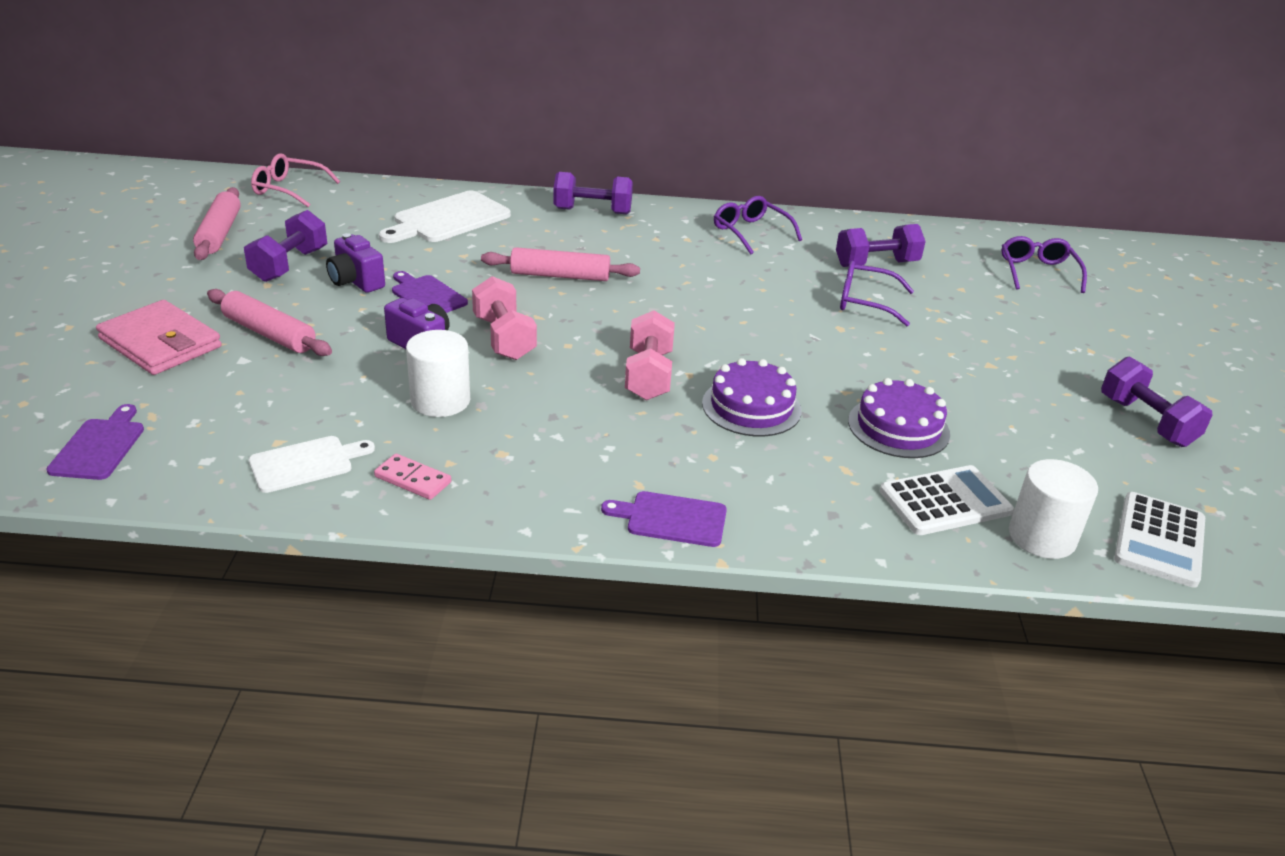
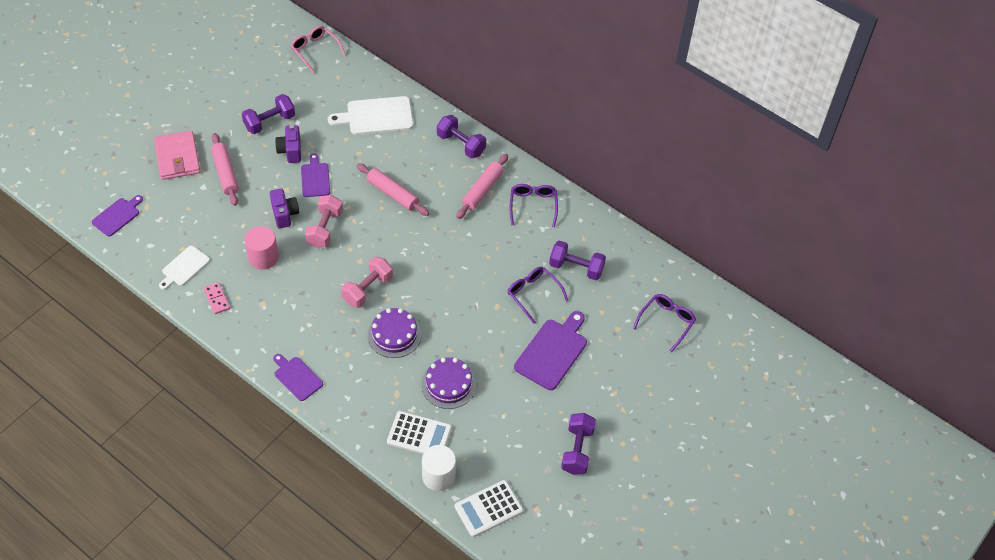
camera: 35 degrees right, 20 degrees up
(219, 233) = (255, 78): pink rolling pin -> pink rolling pin (482, 190)
(306, 463) = (184, 267): white cutting board -> white cutting board turned 120 degrees clockwise
(440, 401) = (263, 257): white cylinder -> pink cylinder
(968, 343) = (552, 352): none -> purple cutting board

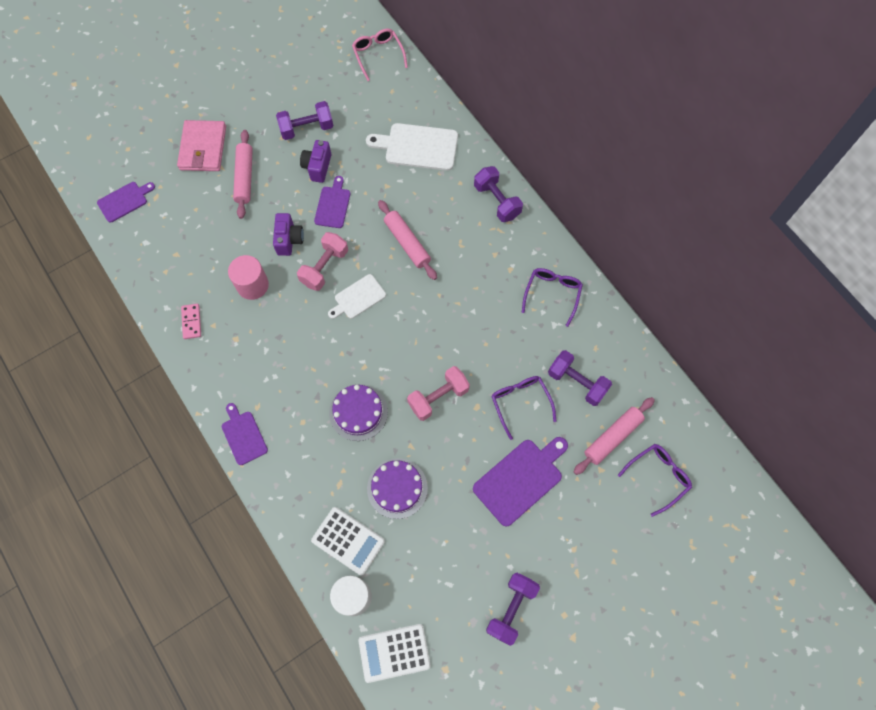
camera: 20 degrees right, 15 degrees up
(184, 267) = (171, 276): white cutting board -> white cutting board (358, 298)
(367, 289) = (347, 350): pink dumbbell -> pink dumbbell (438, 397)
(482, 190) = (503, 262): pink rolling pin -> pink rolling pin (612, 437)

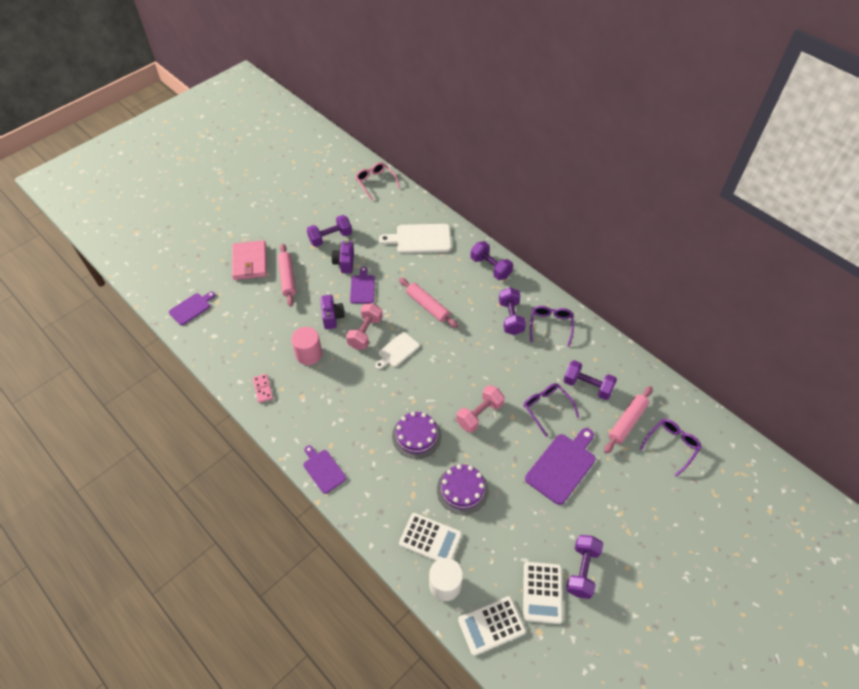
camera: 10 degrees left, 15 degrees down
(460, 626) = (542, 592): none -> white calculator
(505, 275) = (510, 318): none -> purple dumbbell

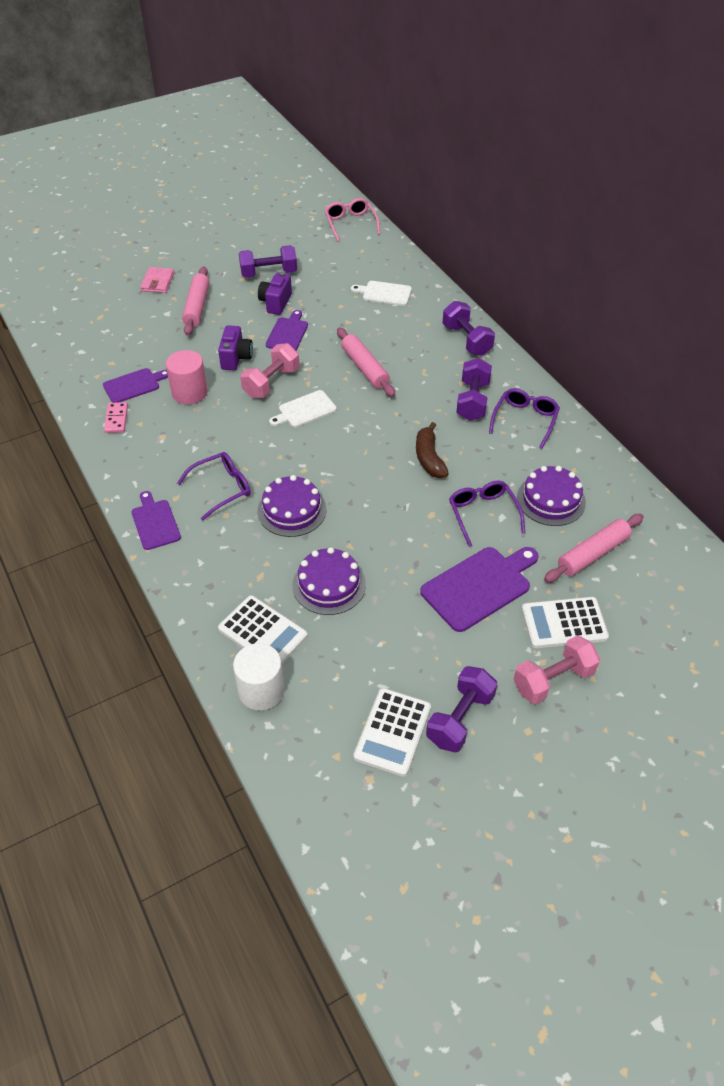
camera: 15 degrees right, 5 degrees down
(191, 308) = (66, 318): purple cutting board -> purple cutting board (134, 385)
(250, 262) = (157, 282): pink wallet -> pink wallet, size x0.60
(420, 239) = (384, 293): white cutting board -> white cutting board, size x0.62
(479, 414) = (386, 503): pink dumbbell -> pink dumbbell (553, 680)
(491, 625) = (305, 754): white calculator -> white calculator (564, 623)
(496, 371) = (429, 458): none -> brown banana
(587, 386) = (551, 500): purple dumbbell -> purple cake
(671, 446) = (649, 596): purple glasses -> purple glasses (222, 488)

